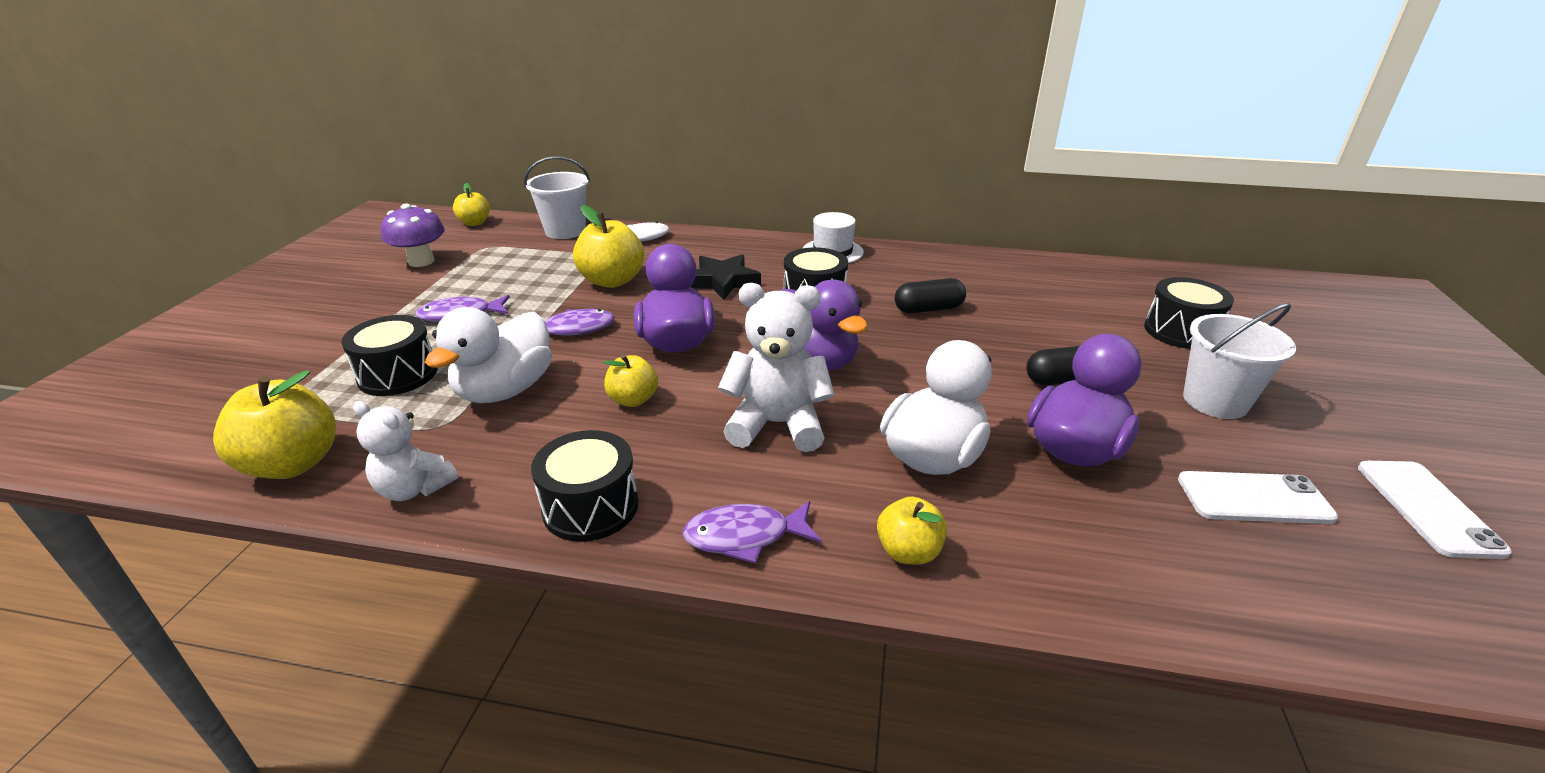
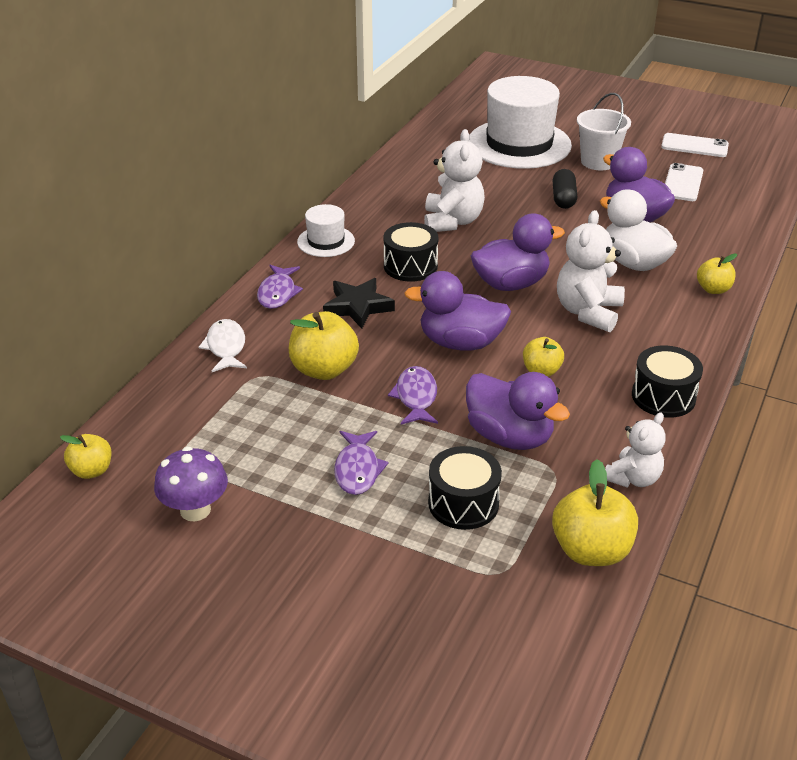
camera: 75 degrees left, 5 degrees up
(505, 390) = (509, 436): white duck -> purple duck
(565, 231) = (170, 396): white bucket -> none
(745, 536) = (696, 340): purple fish -> purple fish (278, 293)
(928, 309) = (452, 221): black capsule -> white teddy bear
(1180, 331) = (519, 144): black drum -> white hat

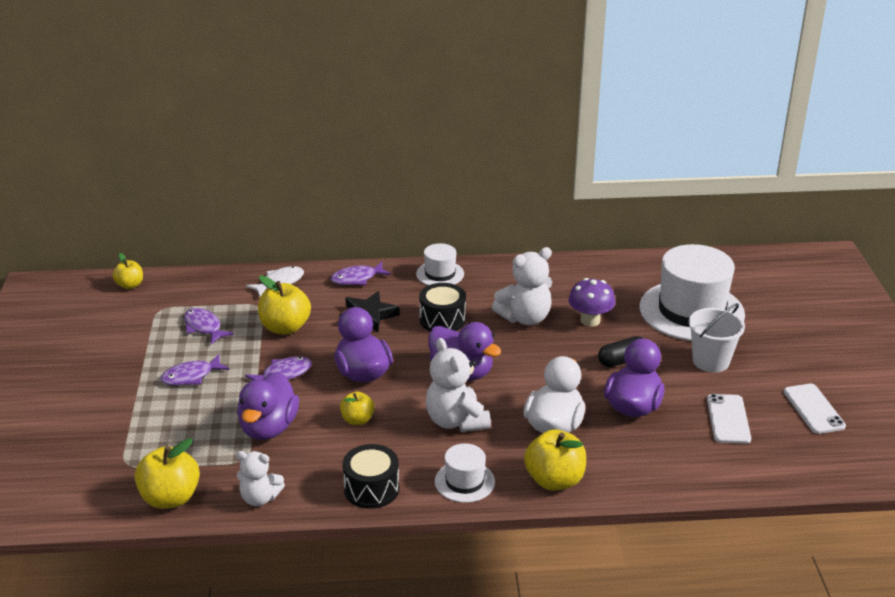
camera: 60 degrees right, 5 degrees down
(195, 510) = (118, 332): purple mushroom -> purple mushroom (590, 320)
(261, 431) = (204, 327): none -> purple fish
(463, 503) = (185, 429): black drum -> none
(588, 312) = (456, 421): white teddy bear -> white teddy bear turned 105 degrees counterclockwise
(682, 183) = (728, 419): white phone -> white phone turned 75 degrees counterclockwise
(685, 337) = (464, 481): none -> white hat
(713, 289) = (554, 480): yellow apple -> yellow apple, size x1.69

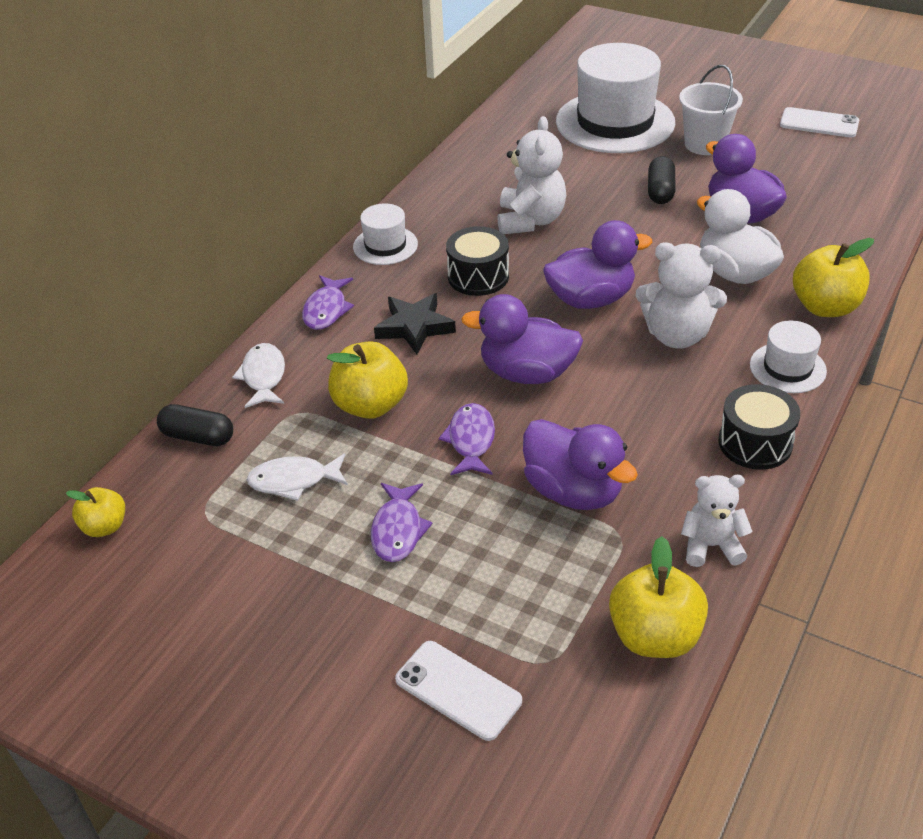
camera: 55 degrees left, 10 degrees up
(204, 327) = (294, 481): purple fish -> white fish
(214, 283) = (198, 437): none -> black capsule
(260, 498) = (711, 546): white teddy bear -> white teddy bear turned 135 degrees counterclockwise
(357, 420) = (616, 409): yellow apple -> none
(590, 320) = (574, 183): purple mushroom -> none
(728, 419) = (801, 171): white phone -> white phone (458, 690)

